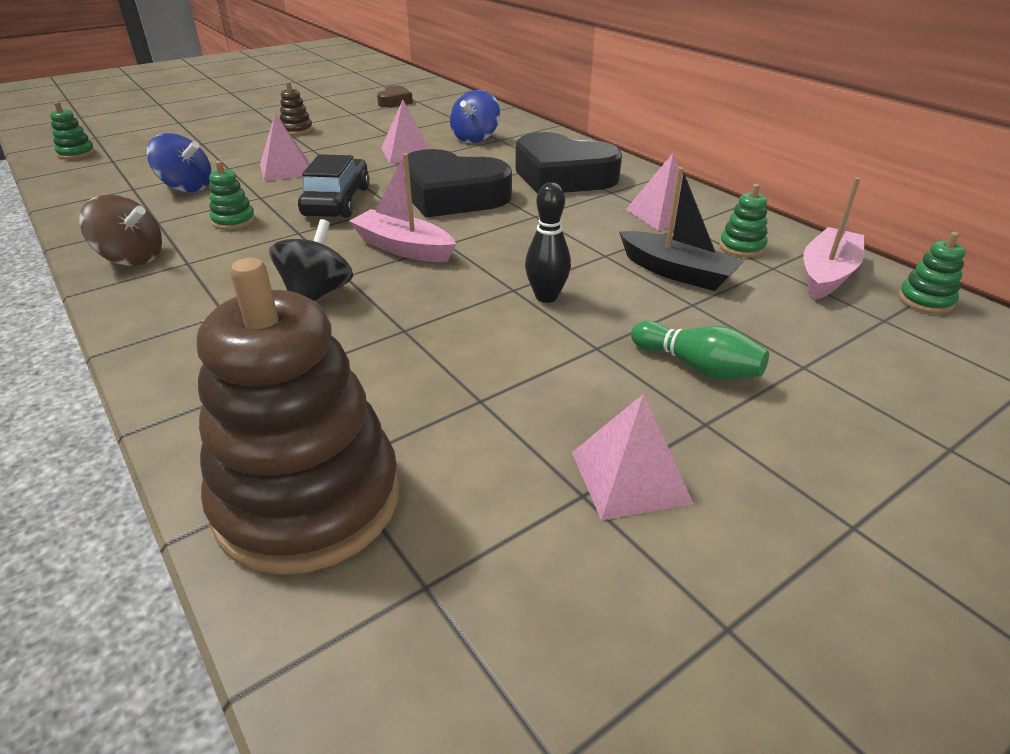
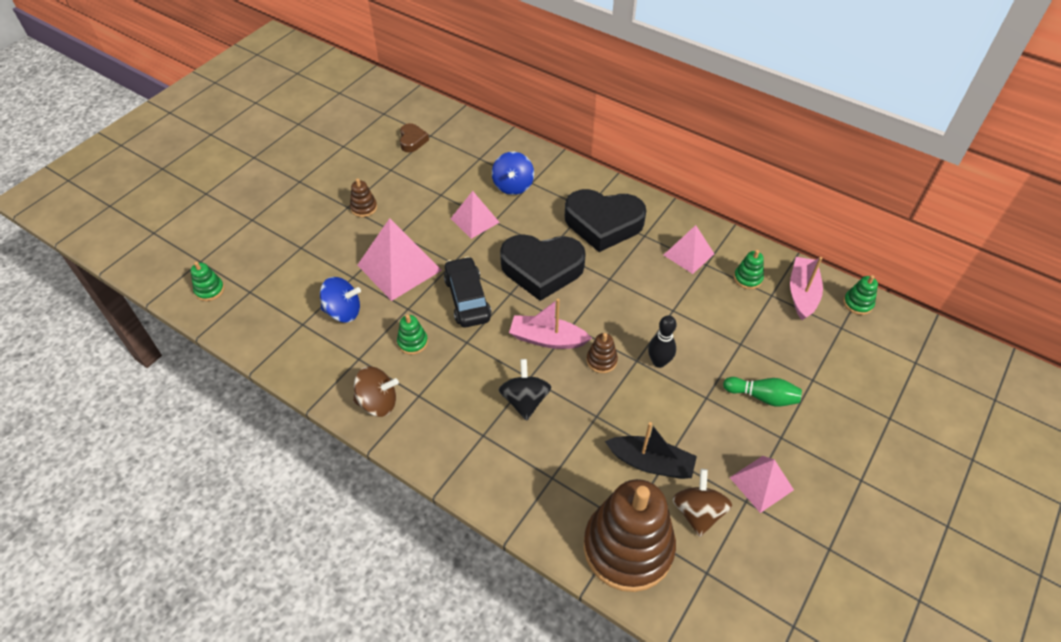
camera: 20 degrees left, 15 degrees up
(286, 169) = (399, 267): pink pyramid -> pink pyramid, size x1.64
(461, 279) = (601, 360): none -> brown stacking toy
(477, 485) = (698, 512): none -> brown spinning top
(676, 272) = (720, 316): black boat -> black boat (651, 463)

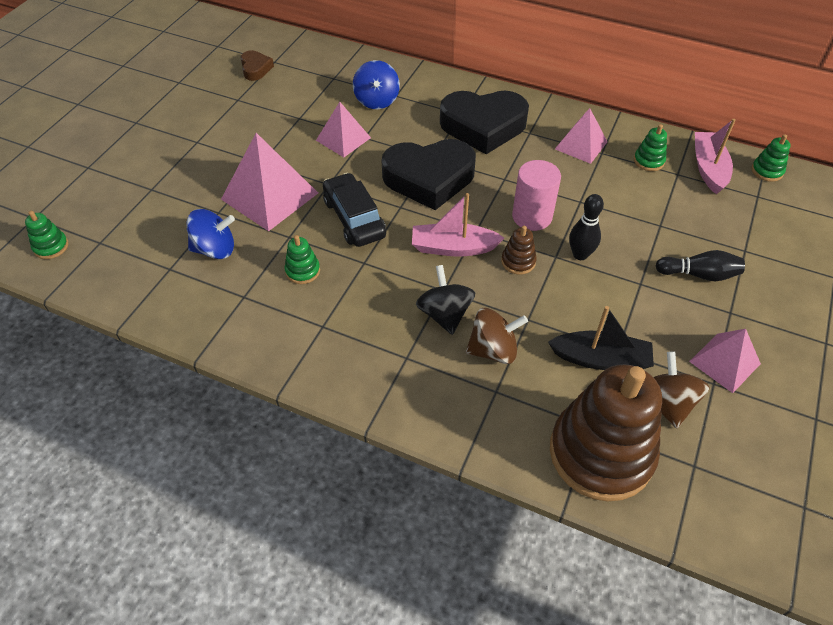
camera: 10 degrees left, 0 degrees up
(364, 208) = (216, 140): brown stacking toy -> none
(378, 402) = (277, 340): brown spinning top -> brown spinning top (493, 350)
(625, 319) = (532, 216): none -> pink cylinder
(762, 397) = (699, 274): green bowling pin -> black bowling pin

